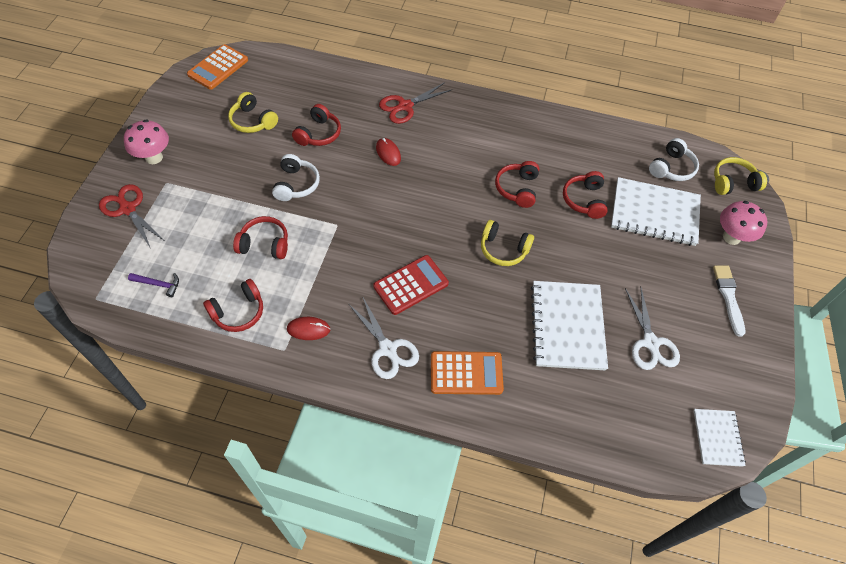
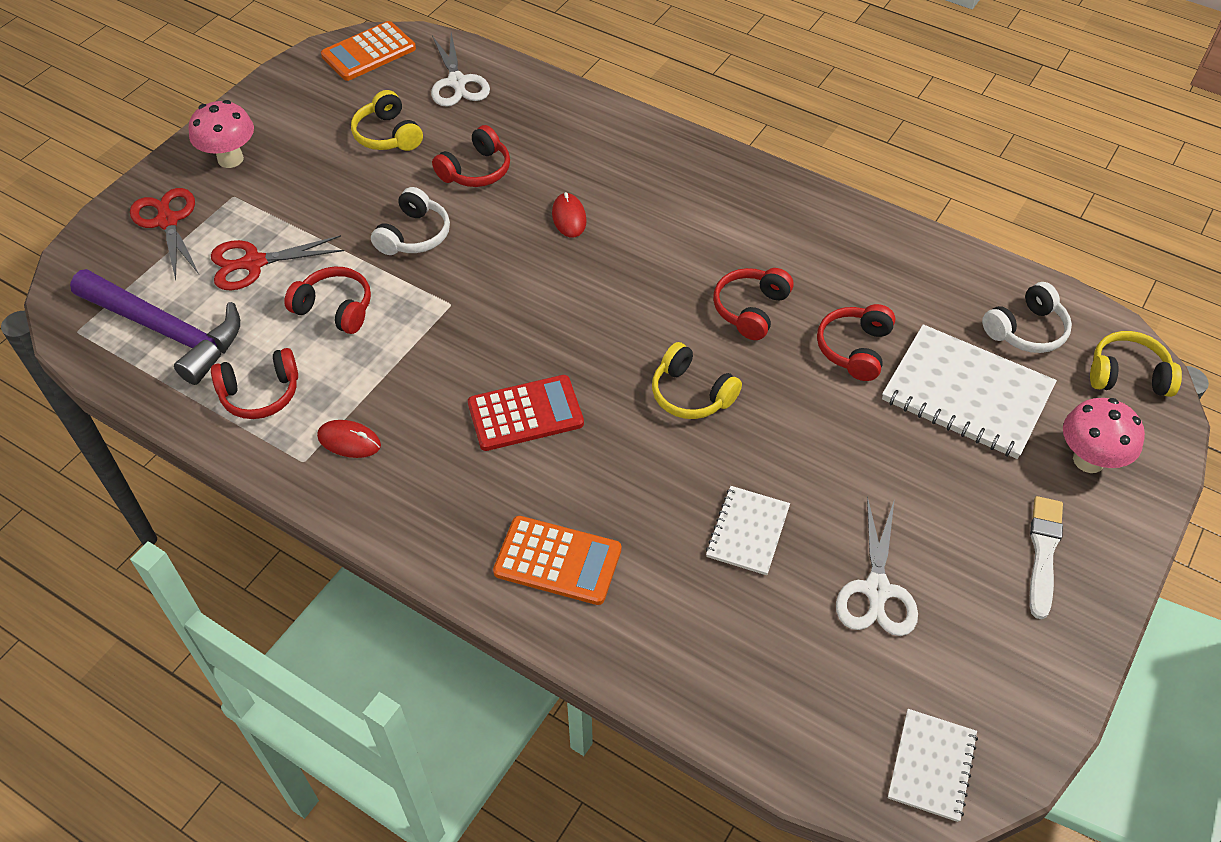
camera: 20 degrees right, 5 degrees down
(158, 284) = (167, 331): purple hammer -> purple hammer, size x2.49
(387, 349) = (453, 497): white scissors -> white scissors (457, 82)
(405, 106) = (623, 155): red scissors -> red scissors (254, 263)
(567, 326) = (748, 531): white notebook -> white notebook, size x0.55

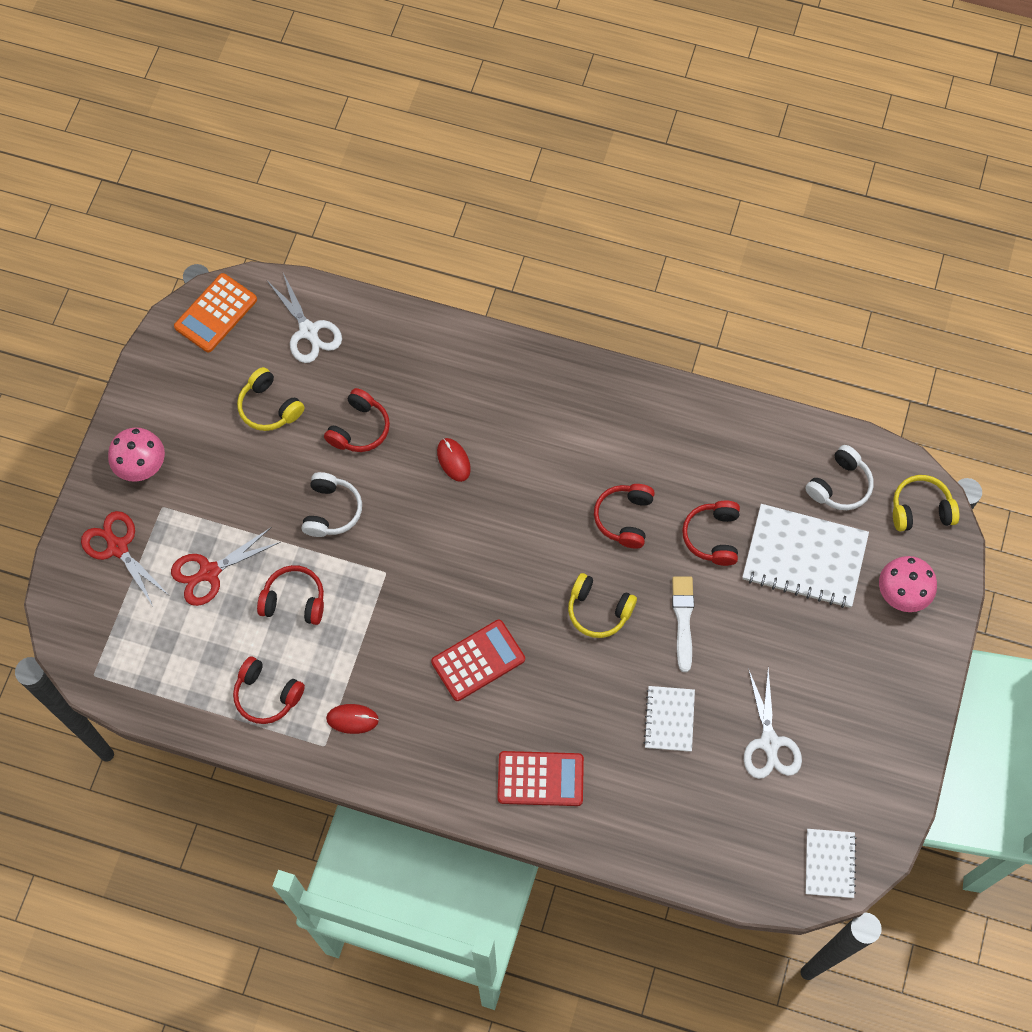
camera: 15 degrees left, 15 degrees up
(167, 331) = (167, 656): purple hammer -> none
(260, 393) = (267, 695): red headphones -> red headphones turned 60 degrees clockwise
(557, 561) = (540, 779): orange calculator -> red calculator
(1043, 552) = (879, 682): white brush -> white brush (683, 619)

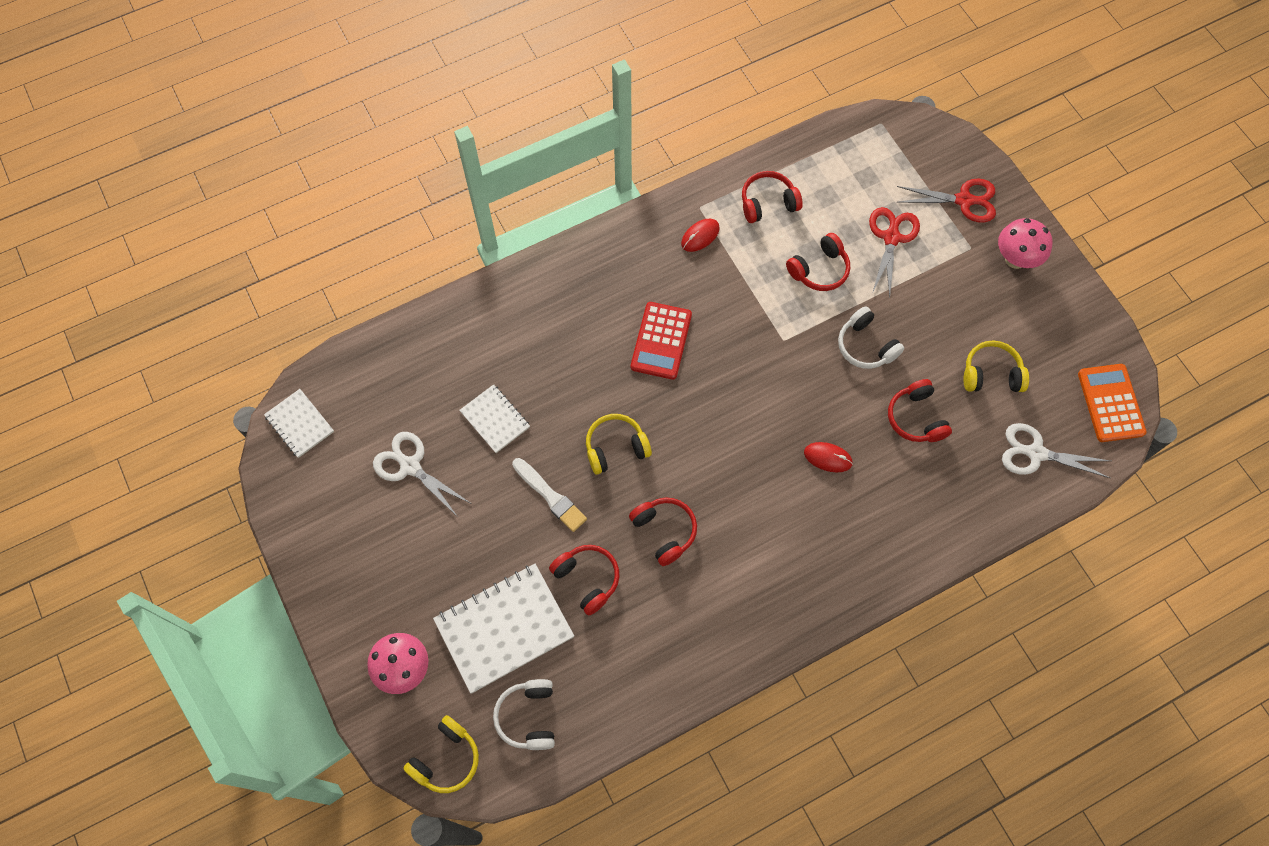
camera: 135 degrees right, 0 degrees up
(540, 779) = (544, 307): red calculator -> none

